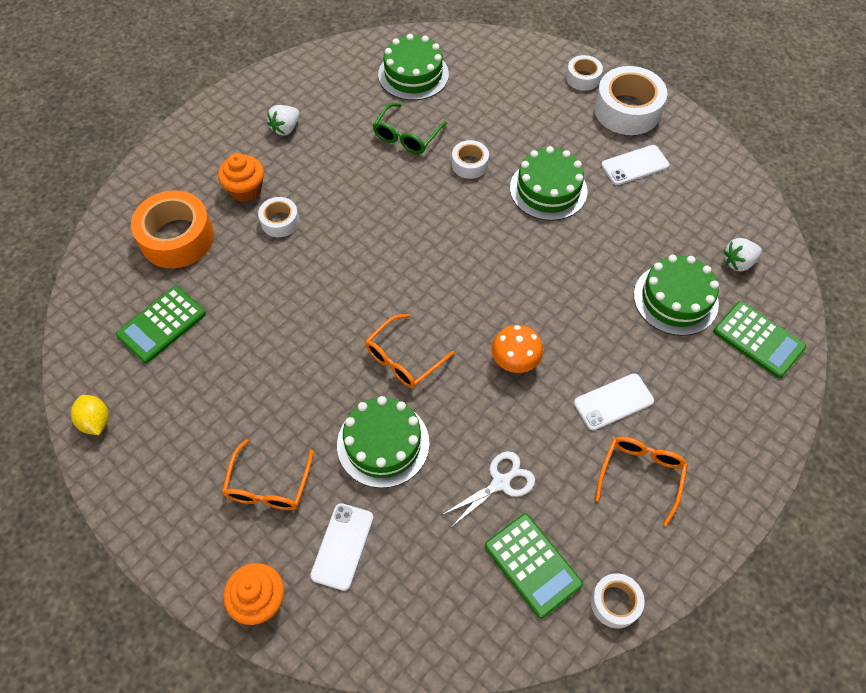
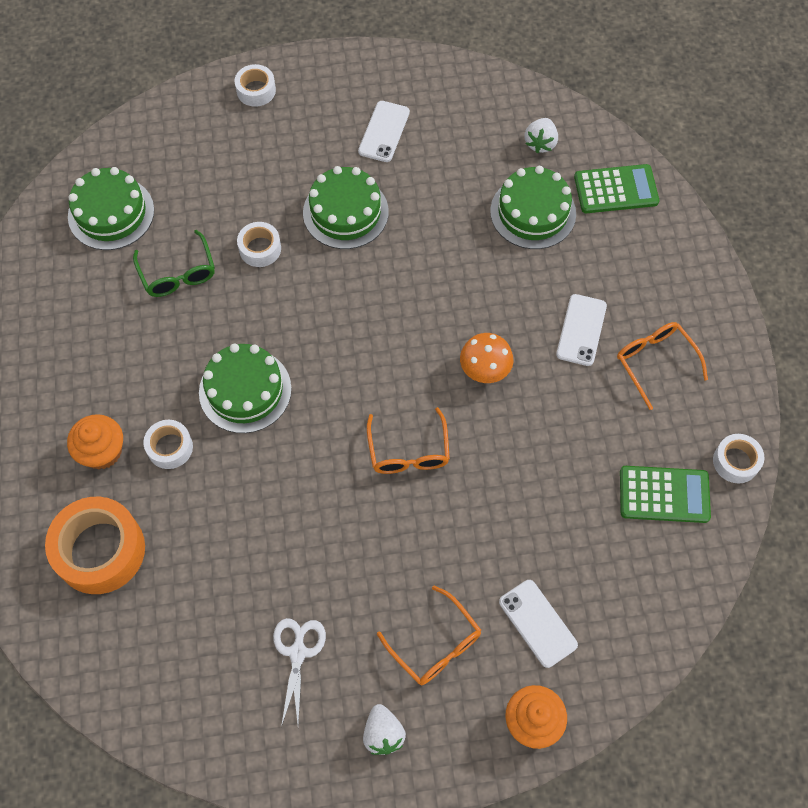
camera: 50 degrees left, 5 degrees up
(96, 421) = (243, 754): yellow lemon -> none
(162, 325) = (189, 628): green calculator -> none
(285, 128) = (63, 365): white strawberry -> white strawberry (383, 734)
(383, 443) = (473, 526): green cake -> green cake (245, 390)
(500, 482) = (580, 464): white scissors -> white scissors (298, 653)
(627, 110) = (323, 89): white tape -> none

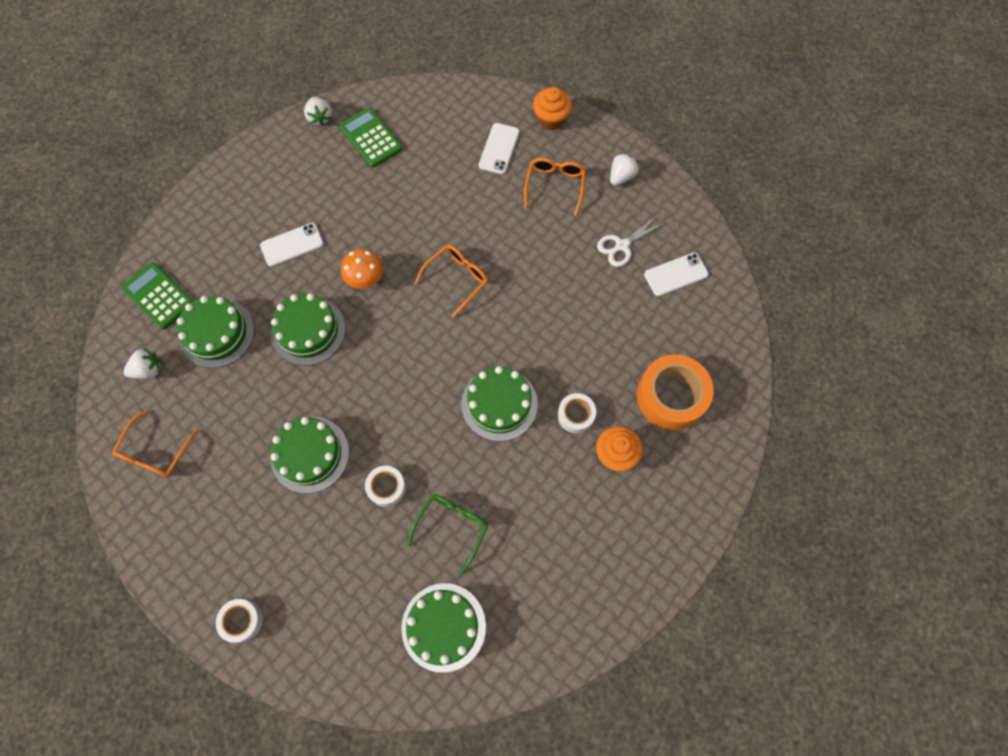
camera: 130 degrees left, 5 degrees up
(384, 131) = (214, 486): white phone -> white phone (676, 274)
(469, 284) = (308, 331): none -> green cake
(655, 362) = (284, 193): orange glasses -> orange glasses (155, 452)
(735, 461) = (320, 117): white tape -> white strawberry

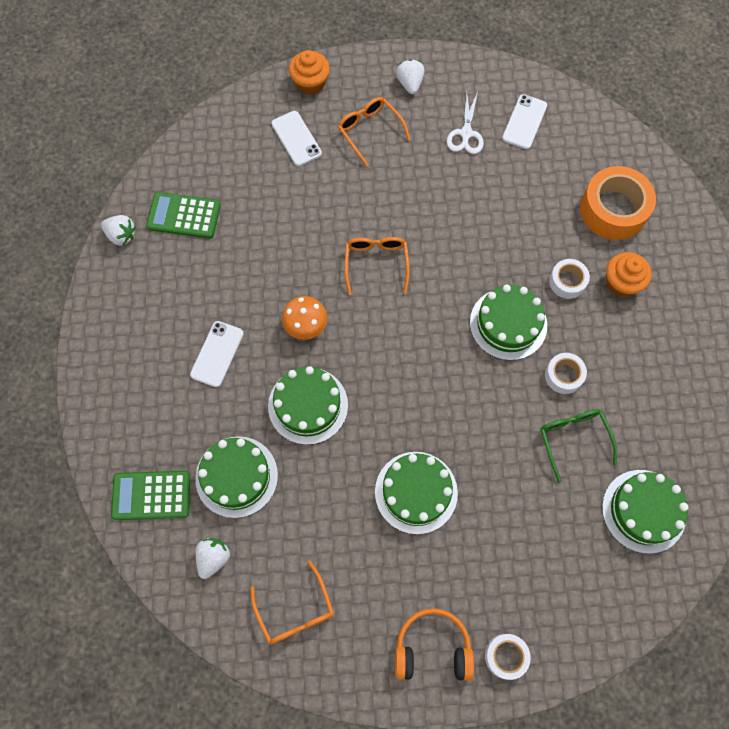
camera: 45 degrees left, 0 degrees up
(205, 564) = (432, 648): none -> orange headphones
(386, 487) = (498, 459): white tape -> white tape (563, 375)

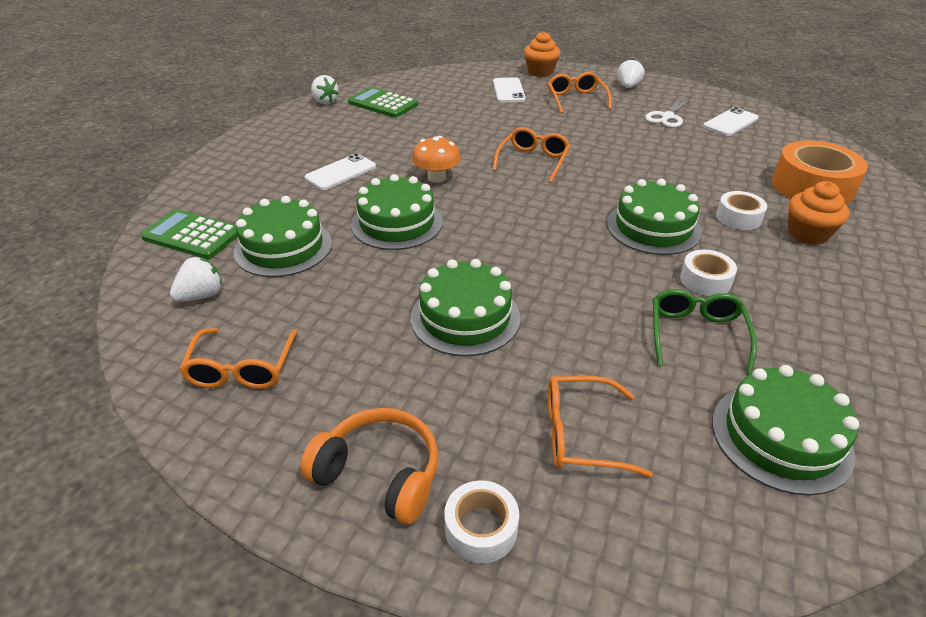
camera: 25 degrees right, 30 degrees down
(532, 563) = (581, 434): none -> orange glasses

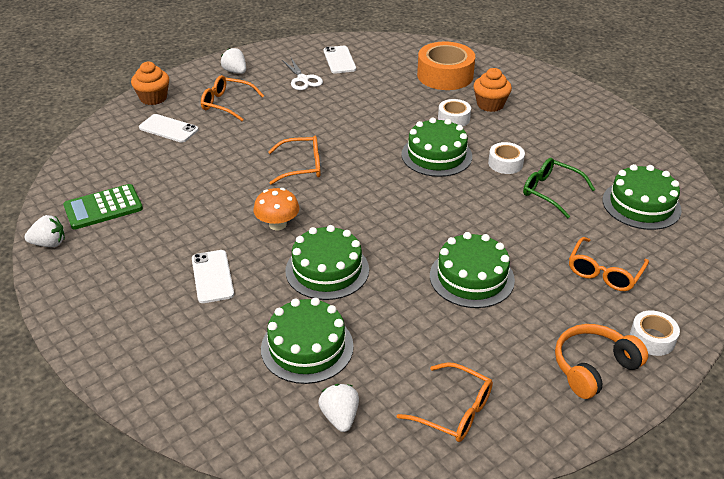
camera: 60 degrees left, 0 degrees up
(192, 235) = (234, 405): green calculator -> none
(533, 161) = (302, 166): orange glasses -> orange glasses turned 120 degrees clockwise

